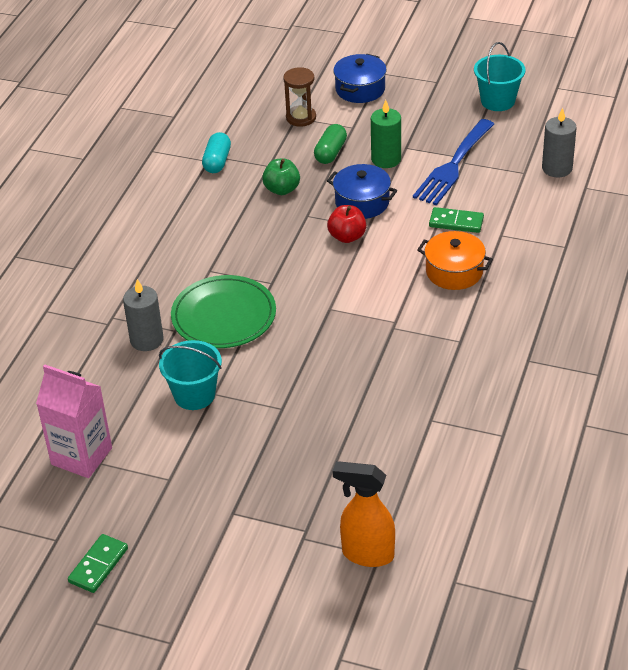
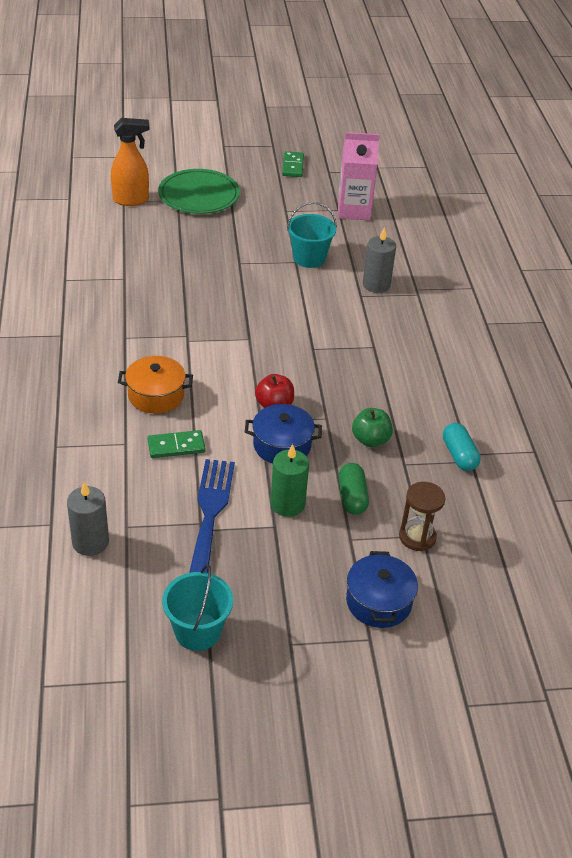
camera: 150 degrees right, 0 degrees up
(224, 316) = (331, 314): green plate -> green plate (199, 195)

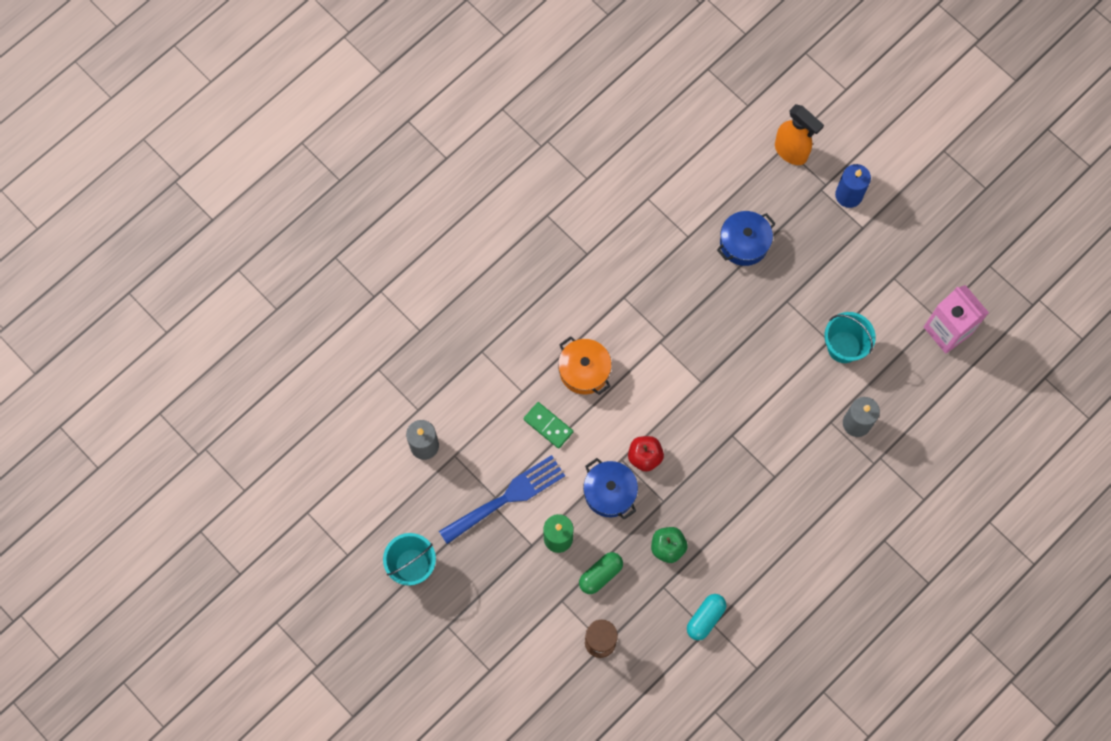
camera: 55 degrees right, 30 degrees up
(199, 195) = (848, 195): green plate -> blue candle
(292, 166) = (968, 230): green domino -> none
(378, 602) = (523, 655): blue pot -> blue pot (744, 243)

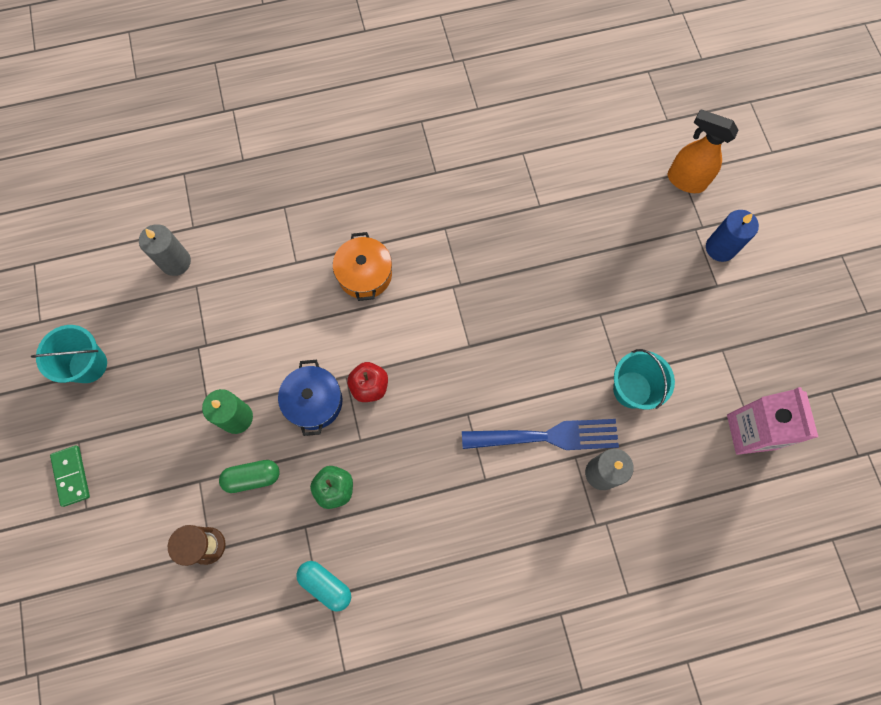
camera: 30 degrees right, 0 degrees up
(507, 497) = (216, 351): blue fork -> blue fork (547, 436)
(548, 425) = (298, 306): green domino -> green domino (71, 476)
(705, 618) = (325, 585): turquoise capsule -> turquoise capsule turned 60 degrees clockwise
(744, 243) = (590, 239): blue pot -> none
(791, 152) = (685, 180): orange spray bottle -> orange spray bottle turned 135 degrees clockwise

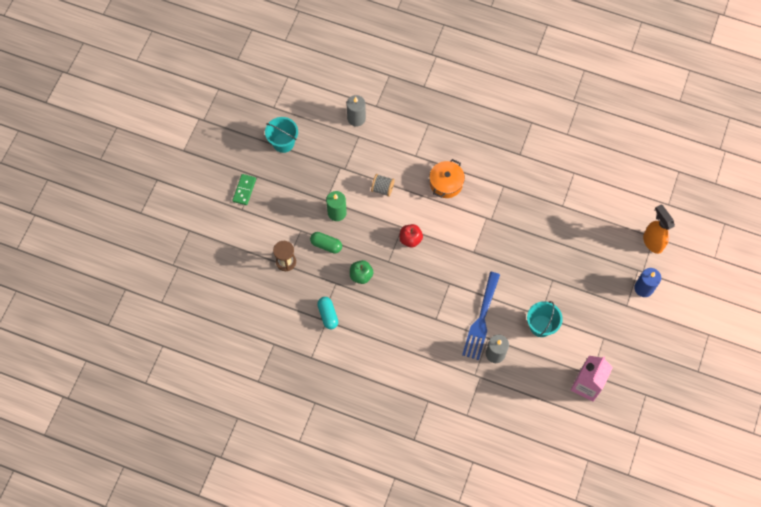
camera: 35 degrees right, 5 degrees down
(280, 339) = (382, 189): none -> grey spool
(314, 402) = (378, 229): blue pot -> none
(547, 436) = (481, 319): blue fork -> blue fork turned 75 degrees clockwise

